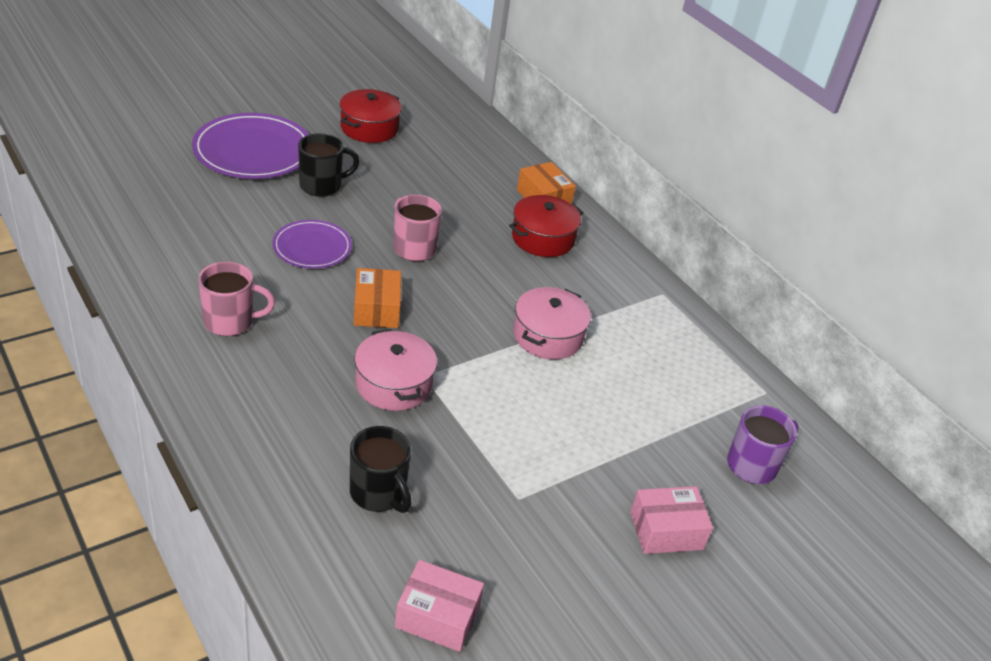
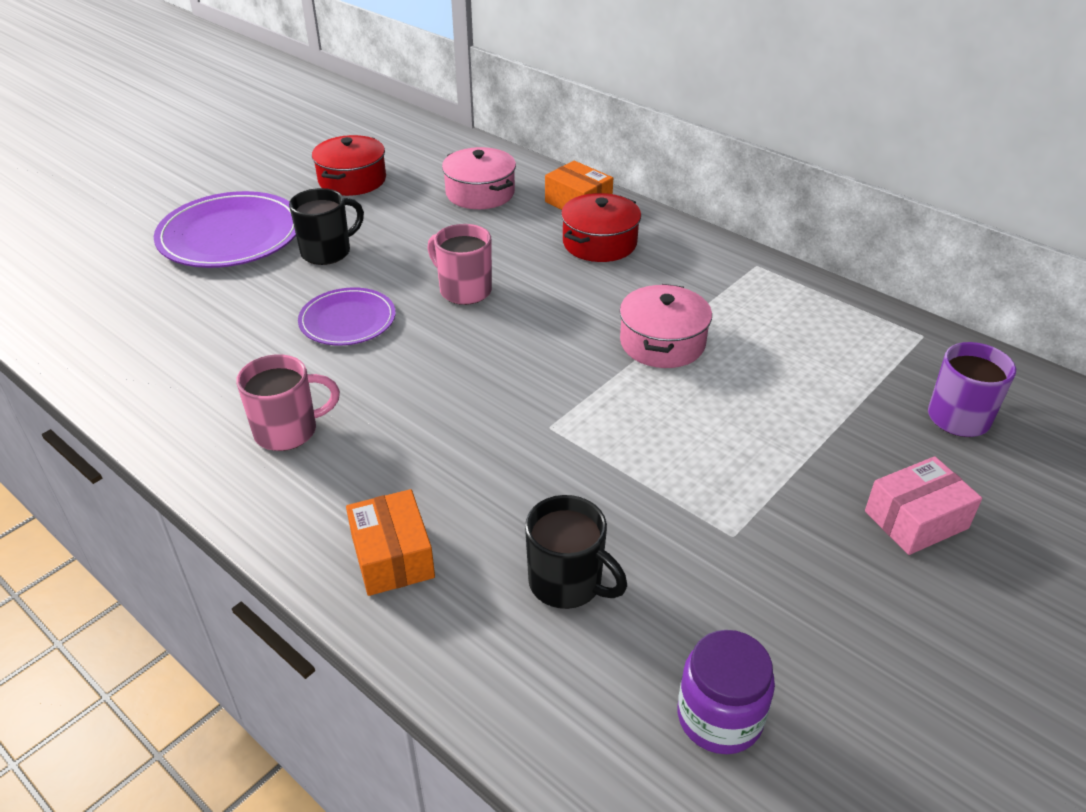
camera: 10 degrees left, 0 degrees up
(376, 309) = (456, 368): orange box -> orange box (392, 556)
(393, 384) = (518, 446): pink pot -> pink pot (480, 193)
(437, 616) = (719, 717): pink box -> purple jar

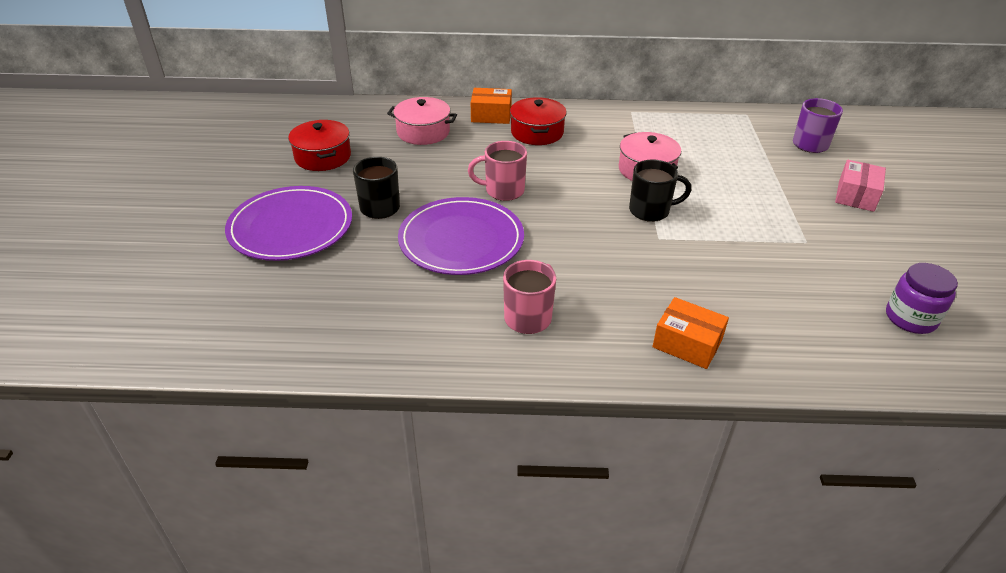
camera: 40 degrees left, 0 degrees up
(347, 320) = (461, 240): purple plate -> purple plate, size x1.67
(567, 583) = (778, 304): black mug -> black mug (650, 211)

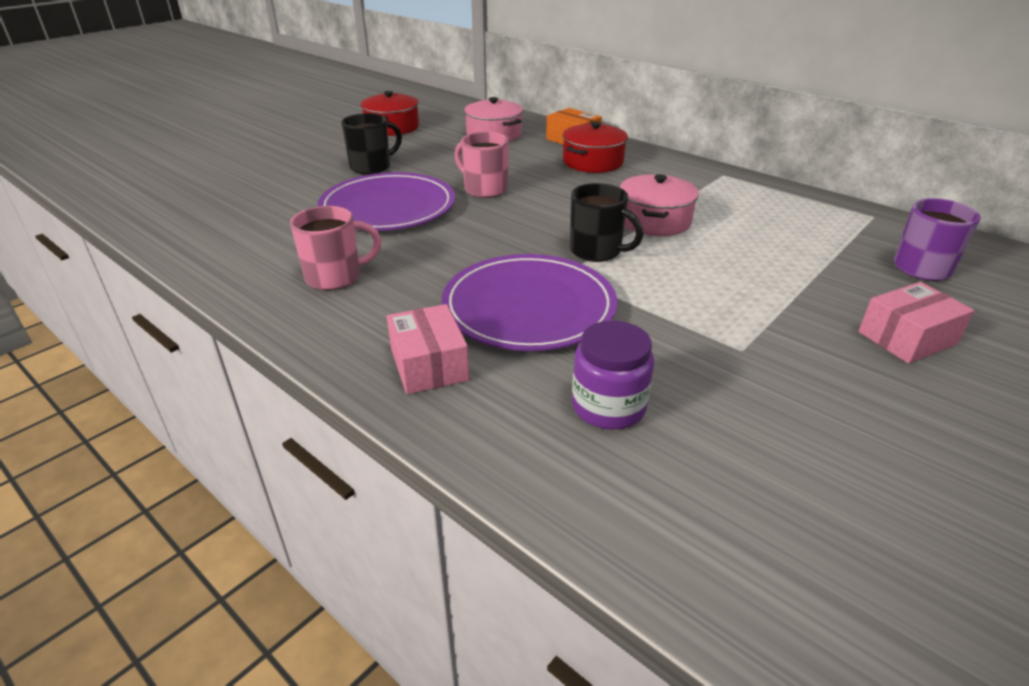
camera: 40 degrees right, 5 degrees down
(291, 227) = (293, 158): purple plate -> purple plate (529, 307)
(687, 344) = (429, 365): orange box -> pink box
(910, 318) = (760, 493): purple jar -> purple jar (608, 406)

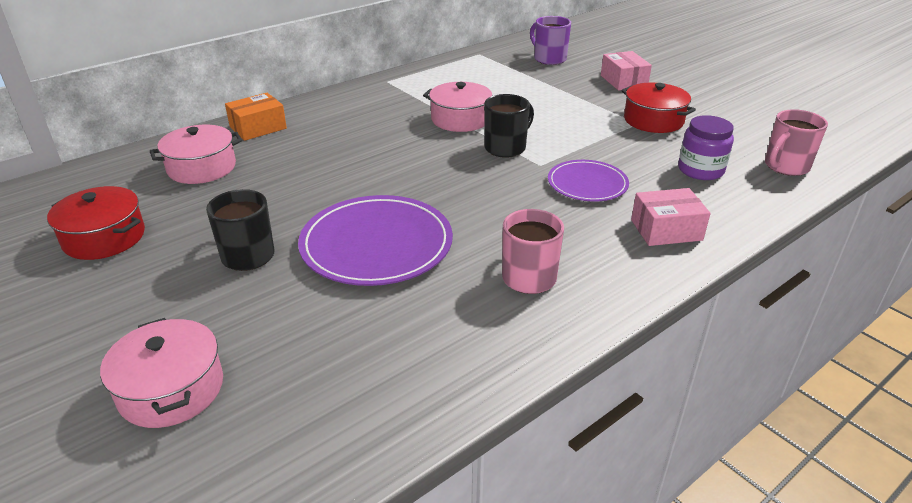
camera: 80 degrees left, 0 degrees up
(232, 171) = (171, 389): none -> pink pot
(484, 189) = (359, 185): pink mug -> pink mug (785, 167)
(529, 307) = (587, 184): purple plate -> purple plate, size x0.60
(593, 162) = (324, 126): red pot -> red pot (653, 120)

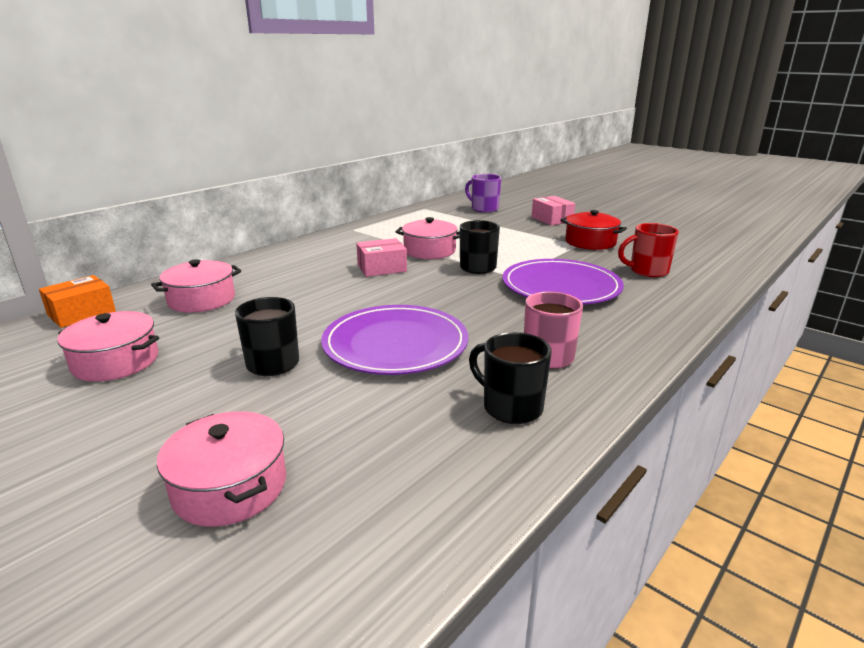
camera: 10 degrees left, 10 degrees down
(104, 238) = (115, 362): red pot -> pink pot
(258, 128) = (247, 267): orange box -> orange box (82, 313)
(462, 335) = (510, 407): none -> black mug
(587, 184) = (561, 286): purple plate -> purple plate, size x1.67
(666, 230) = (645, 313): pink box -> pink box (382, 268)
(700, 170) = (647, 271): purple jar -> red mug
(785, 167) = (711, 265): pink mug -> none

